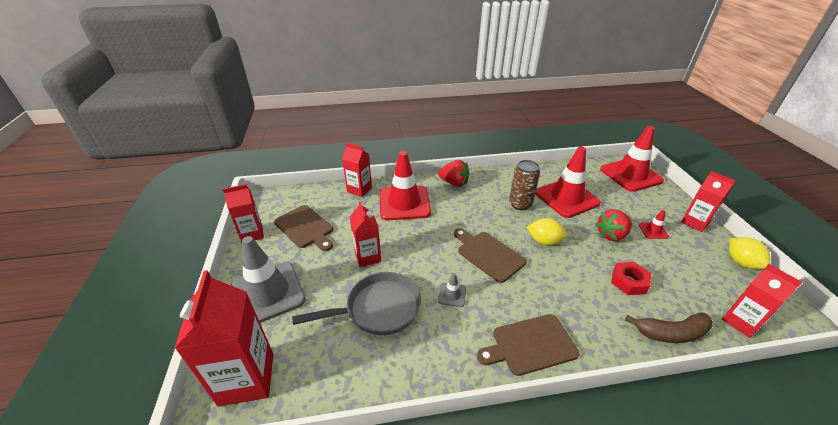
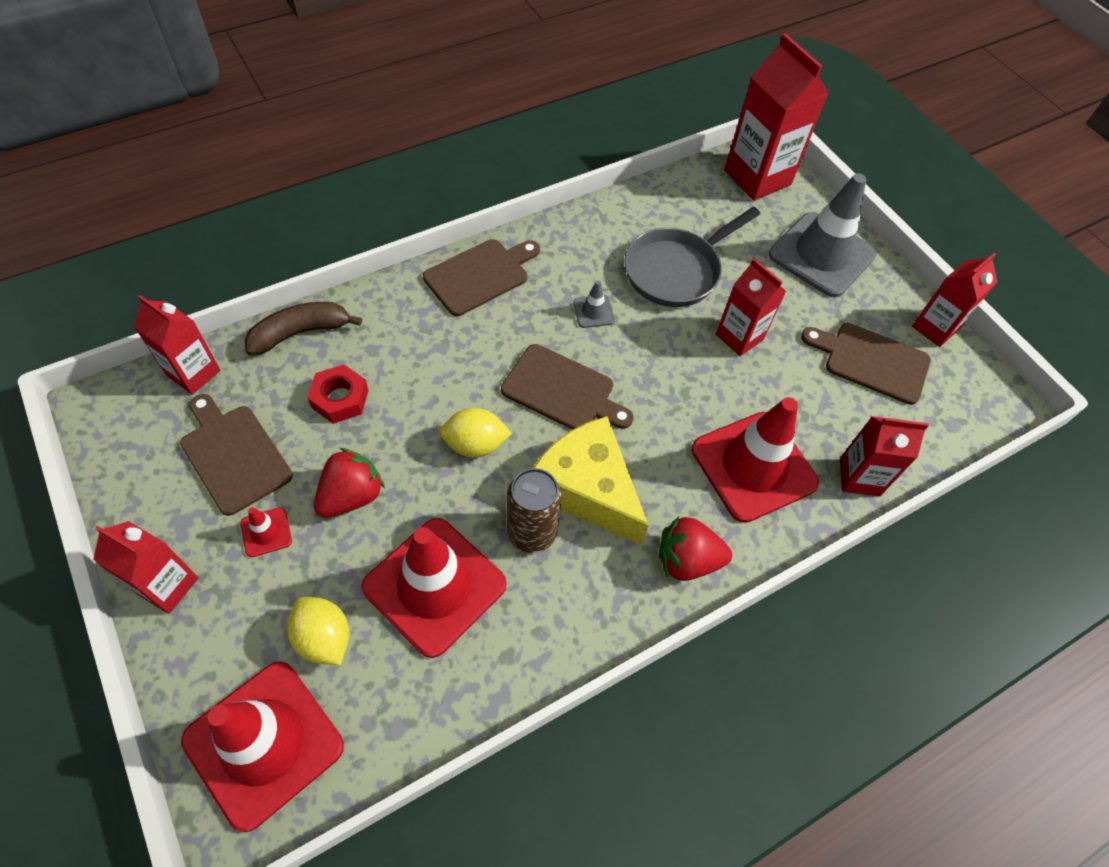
camera: 155 degrees right, 20 degrees up
(489, 212) = (587, 489): none -> yellow cheese
(686, 267) = (234, 455): none -> brown cutting board
(741, 262) = (128, 493): yellow lemon -> yellow lemon (324, 638)

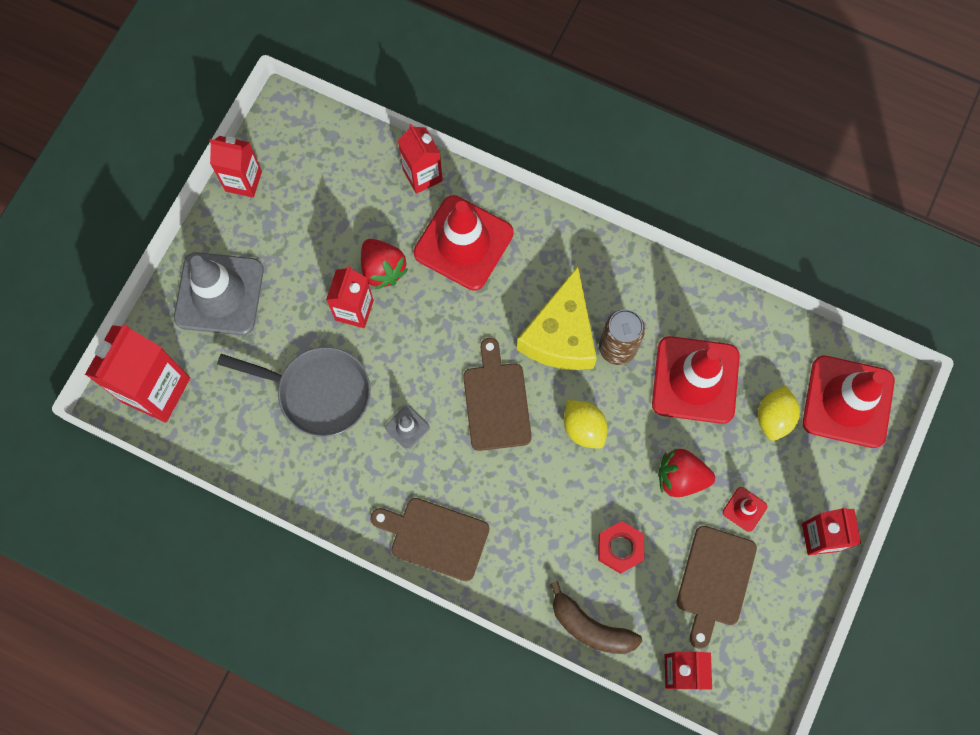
camera: 120 degrees left, 15 degrees up
(687, 560) = (564, 246): red strawberry -> red strawberry (383, 269)
(871, 361) = (310, 210): brown cutting board -> none

